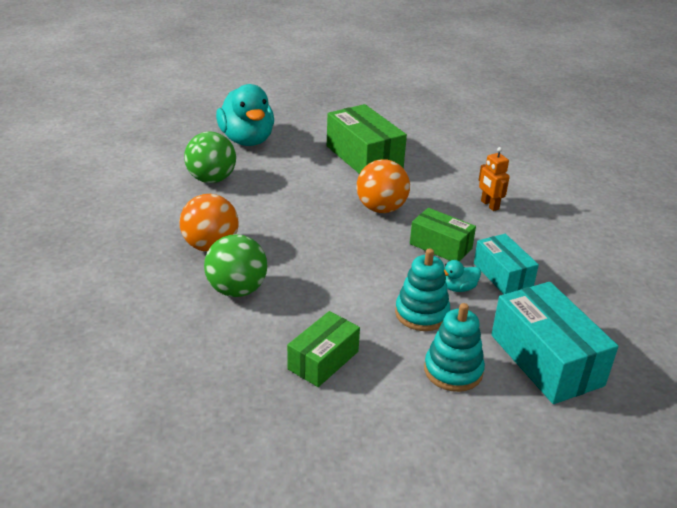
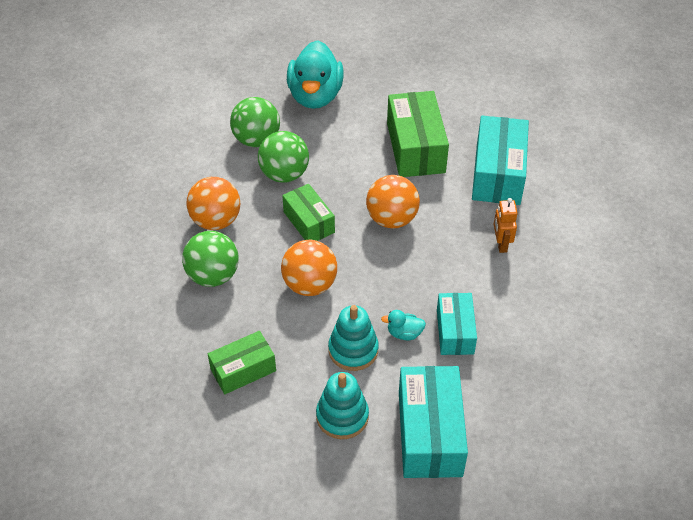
camera: 25 degrees right, 15 degrees up
(256, 198) = (284, 174): none -> green ball
(341, 273) = (310, 285): none -> orange ball
(440, 246) = (419, 280): green box -> green box (309, 222)
(447, 160) = (498, 174): none -> turquoise box

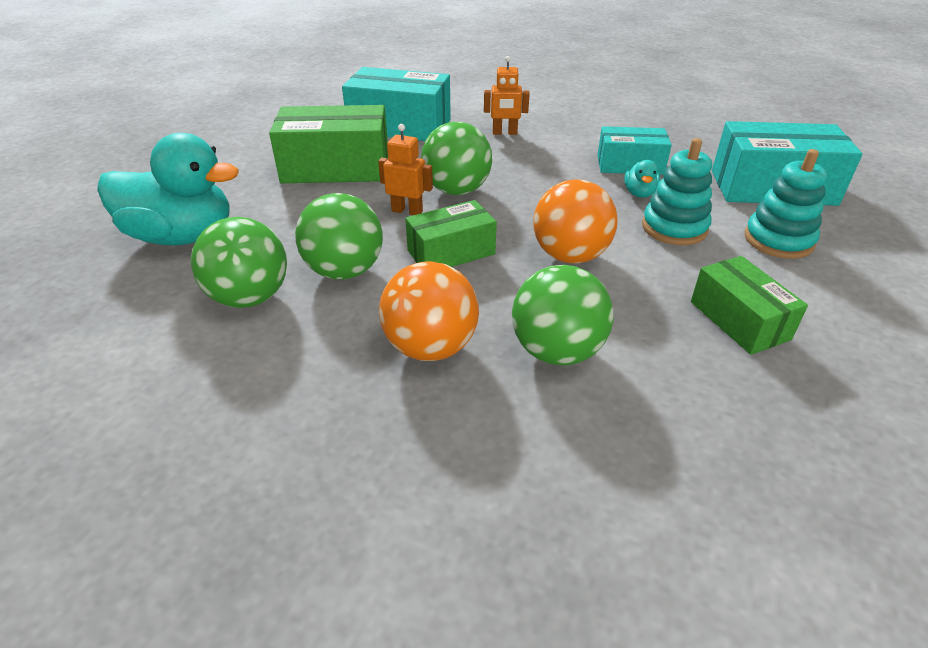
camera: 85 degrees left, 10 degrees down
(358, 195) = (407, 211): none -> orange robot
(391, 219) = (457, 190): orange ball -> green ball

